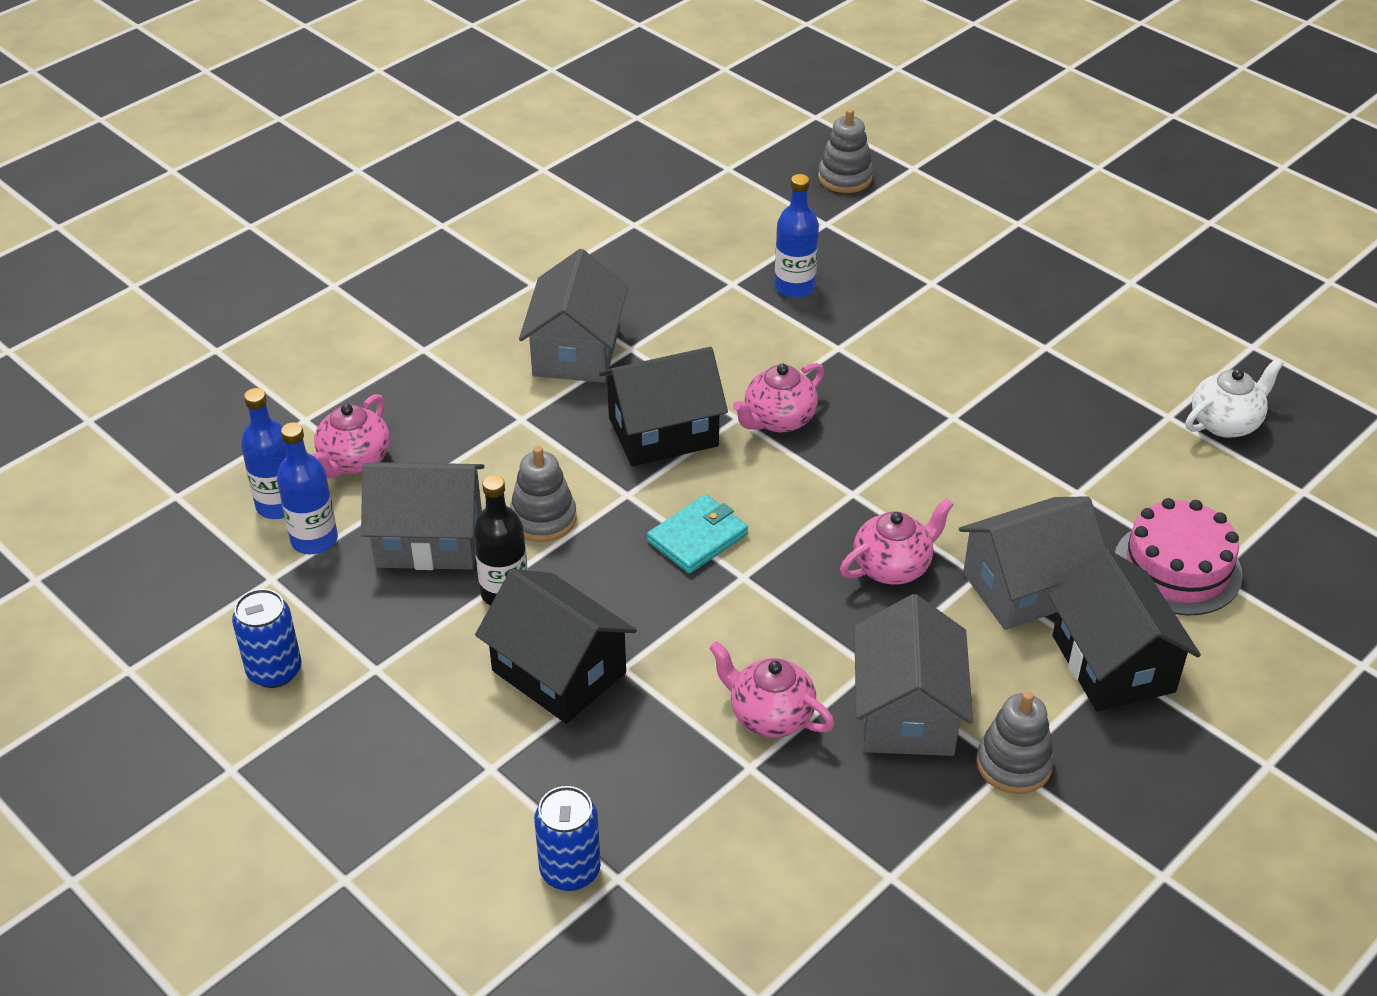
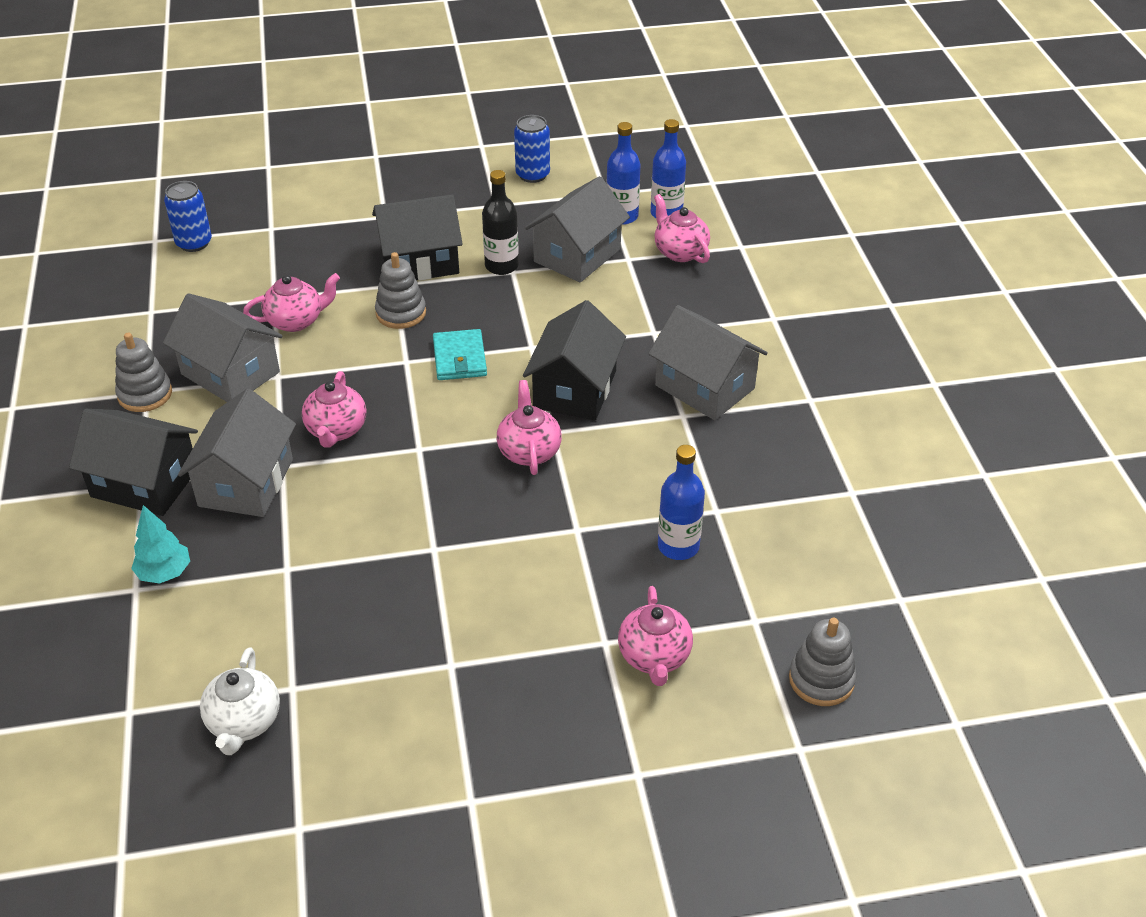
camera: 125 degrees right, 0 degrees up
(543, 519) = (547, 304): grey stacking toy -> grey stacking toy (401, 313)
(570, 870) = (294, 216): blue can -> blue can (194, 243)
(915, 255) = (654, 657): none -> pink teapot
(1177, 568) = (164, 573): pink cake -> turquoise tree

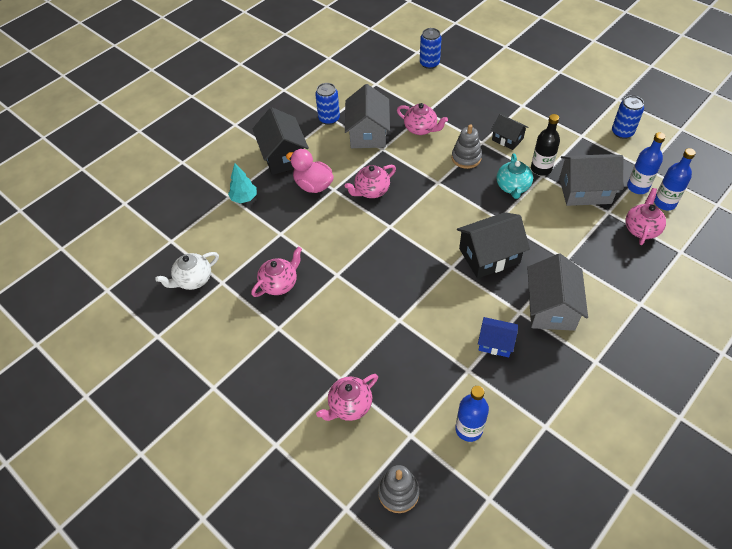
camera: 55 degrees right, 10 degrees up
(145, 394) = (329, 119): grey stacking toy -> blue can
(246, 483) = (313, 185): grey house -> pink duck
(420, 262) = (507, 139): black house -> black house, size x0.59
(460, 358) = (461, 199): turquoise wallet -> none
(498, 305) = (513, 187): none -> turquoise teapot
(529, 451) = (429, 267): pink teapot -> pink teapot (279, 283)
(678, 546) = (428, 369): blue bottle -> blue bottle (469, 429)
(703, 463) = (495, 343): none -> blue house

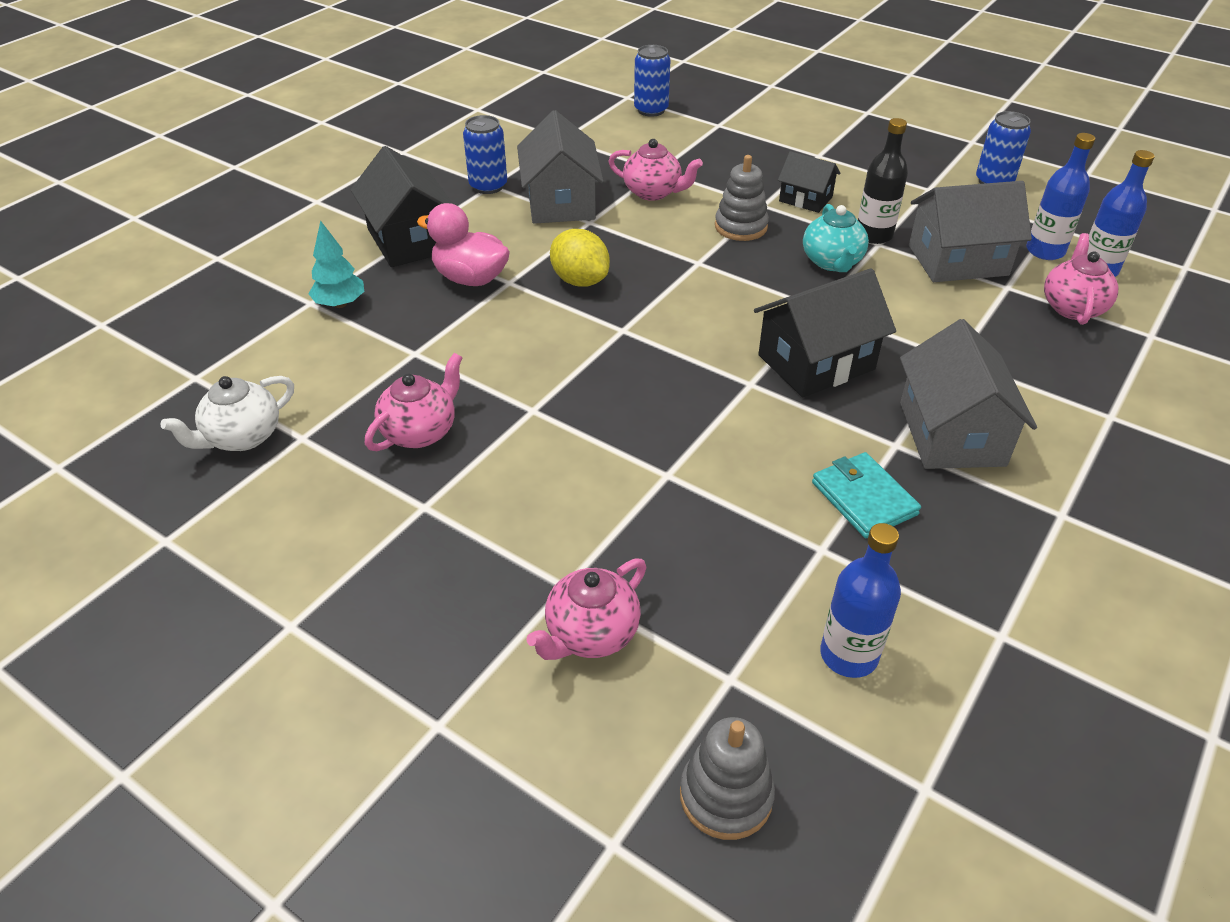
camera: 10 degrees left, 10 degrees down
(371, 191) = (580, 280): pink teapot -> yellow lemon
(495, 343) = (863, 498): blue house -> turquoise wallet

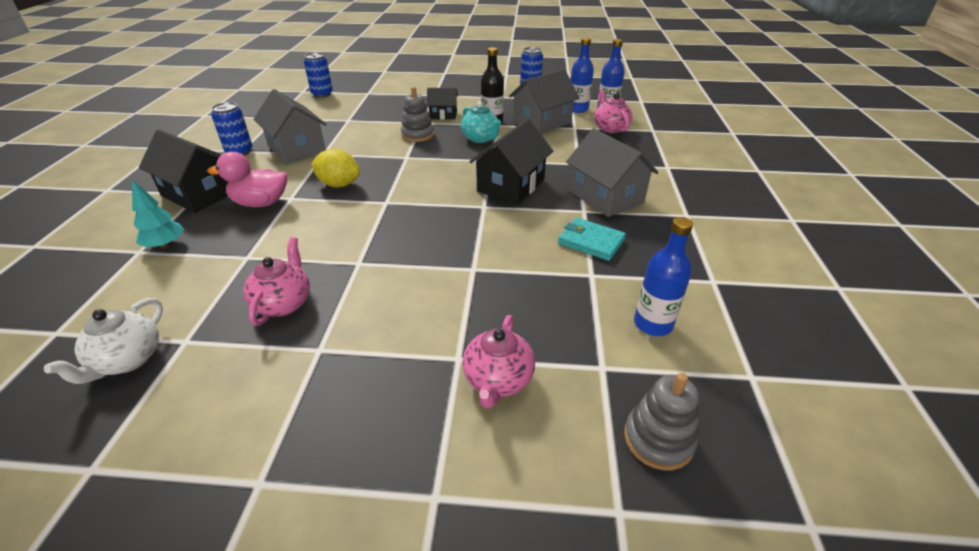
camera: 30 degrees left, 5 degrees down
(653, 192) = (353, 131): pink teapot -> none

